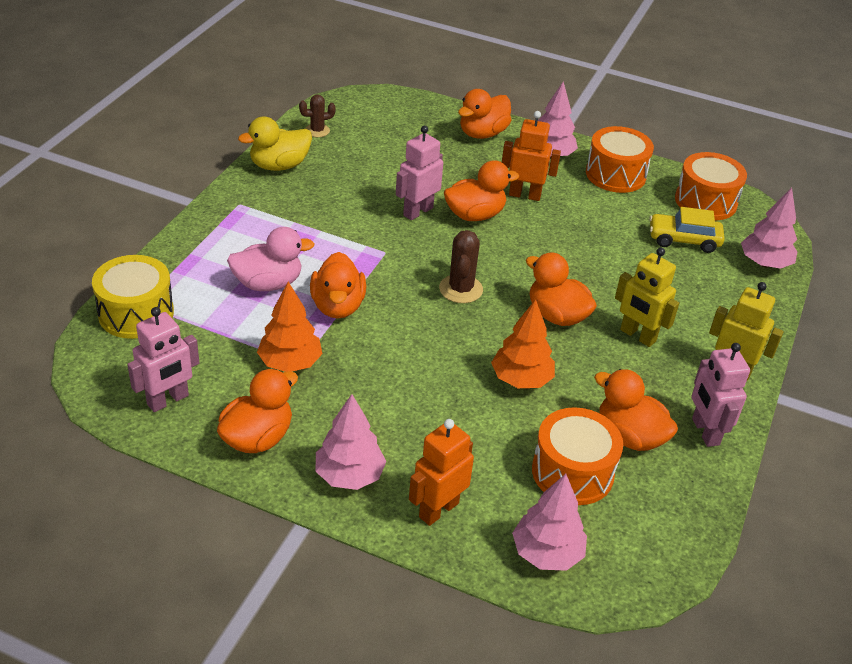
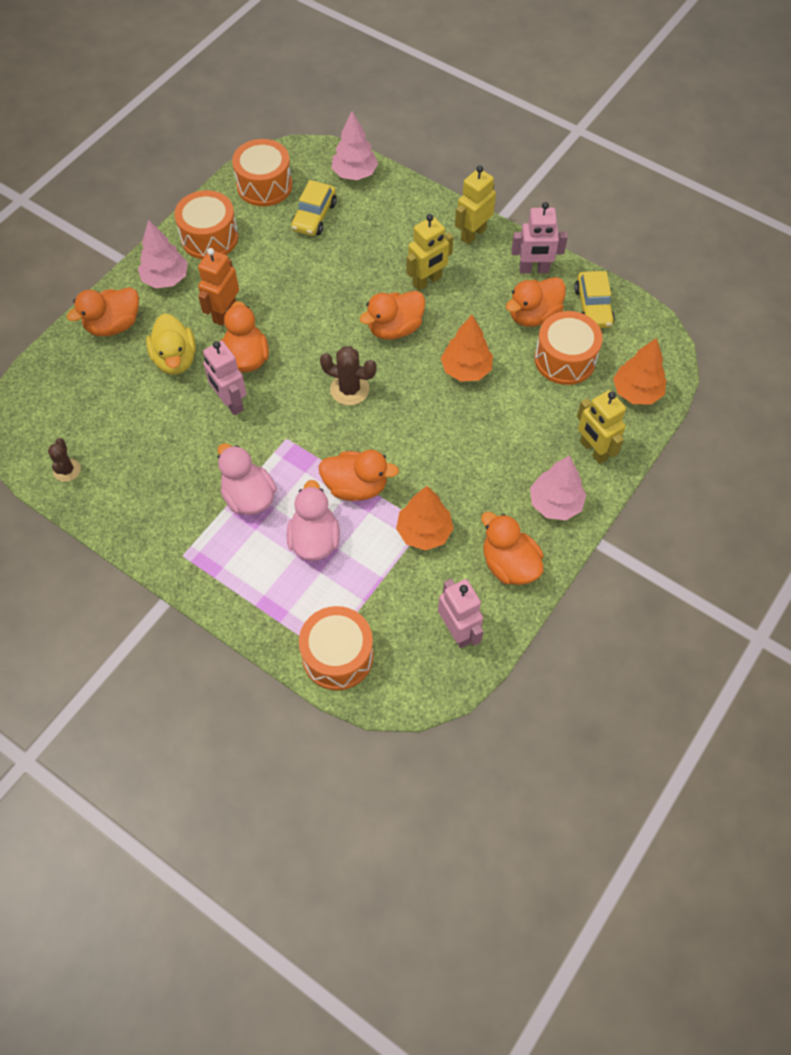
camera: 75 degrees left, 20 degrees up
(136, 313) = (337, 656): yellow drum -> orange drum
(279, 165) = (123, 512): yellow duck -> yellow duck (175, 359)
(310, 235) = (249, 497): none -> pink duck
(438, 510) = (593, 450): orange robot -> yellow robot
(482, 133) = (114, 325): orange duck -> orange duck turned 90 degrees clockwise
(547, 553) = (636, 392): pink tree -> orange tree
(672, 497) = (593, 307): none -> yellow car

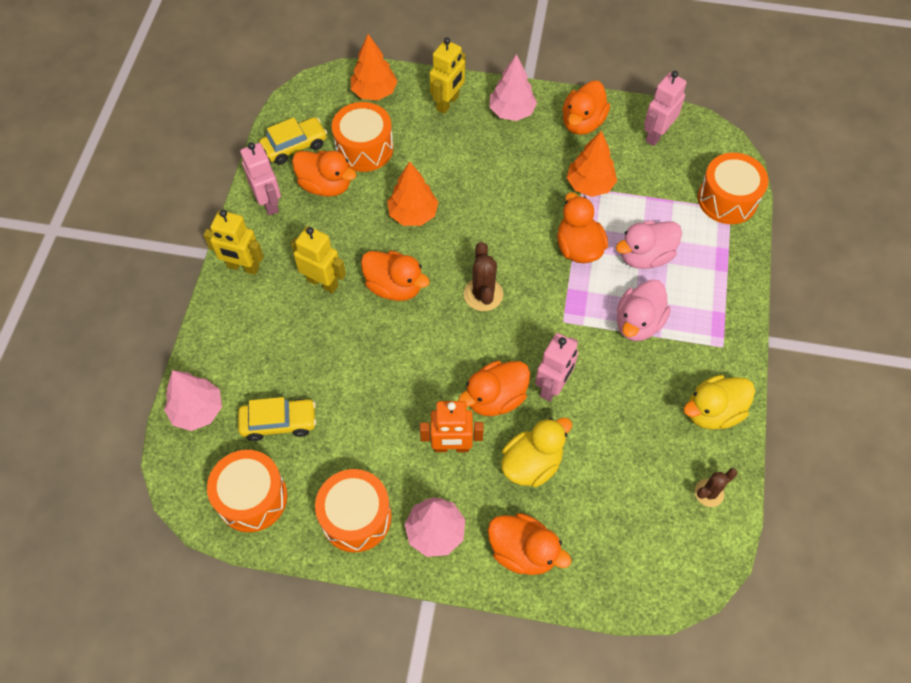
camera: 115 degrees left, 0 degrees up
(129, 511) = (712, 412): none -> yellow duck

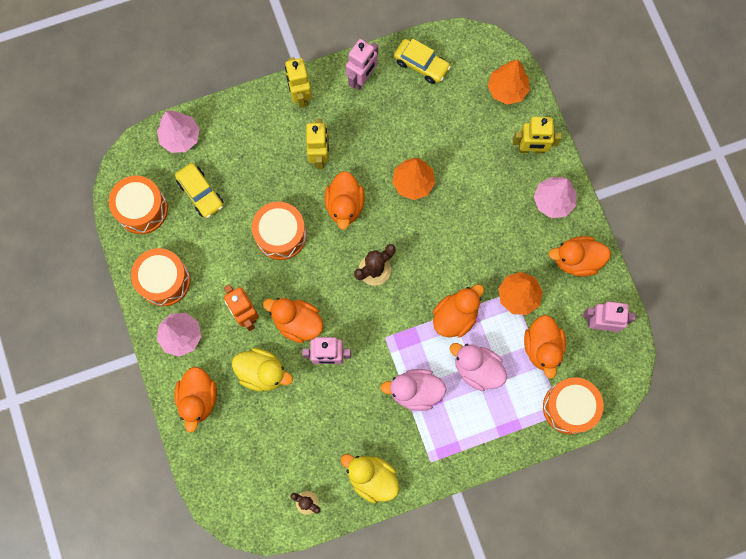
camera: 60 degrees right, 15 degrees up
(326, 185) = (400, 108): orange duck -> orange duck (542, 347)
(364, 148) = (450, 114): orange drum -> orange drum (281, 235)

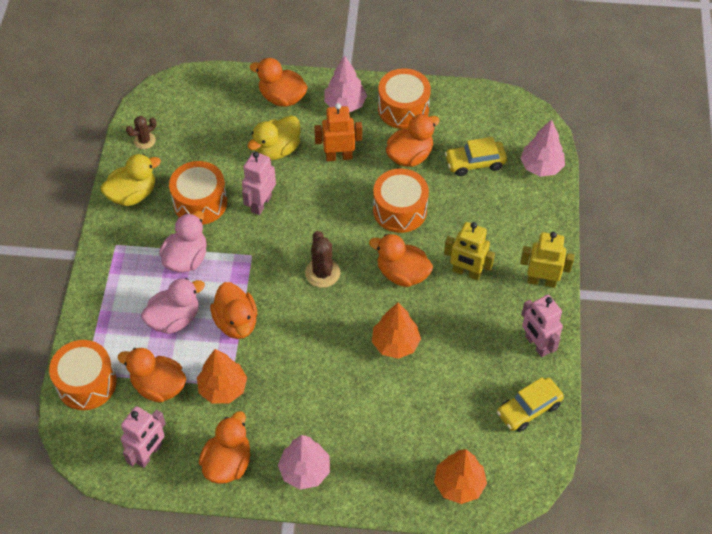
camera: 115 degrees right, 20 degrees down
(142, 209) = (481, 115): orange drum -> orange drum (200, 202)
(297, 322) = (307, 192): orange duck -> orange duck (410, 156)
(531, 149) = (376, 476): yellow robot -> none

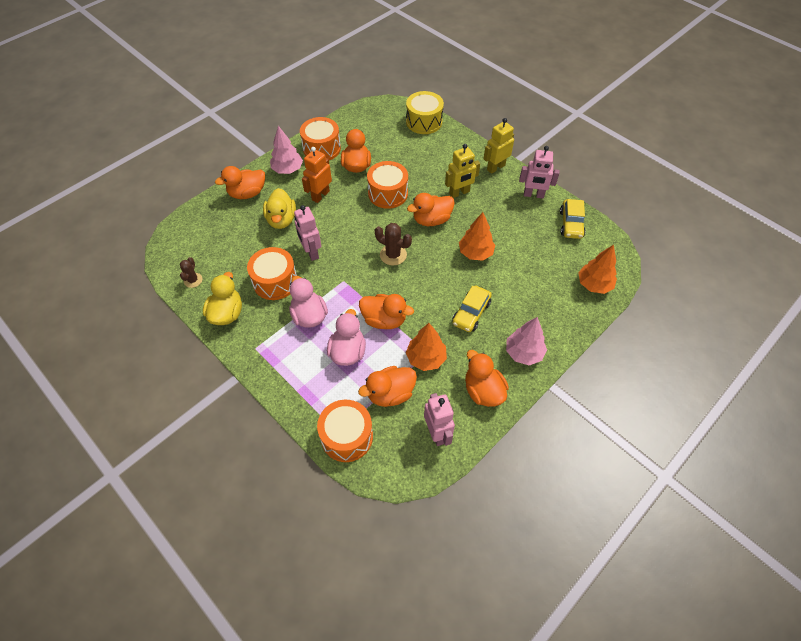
camera: 50 degrees left, 0 degrees up
(475, 163) = (392, 144): yellow car -> yellow car (471, 313)
(541, 166) = (424, 122): pink tree -> yellow drum

